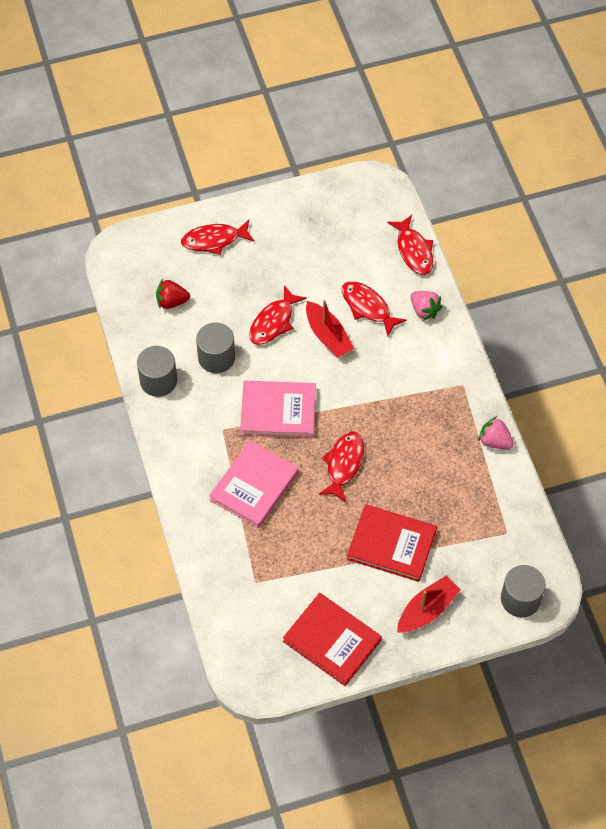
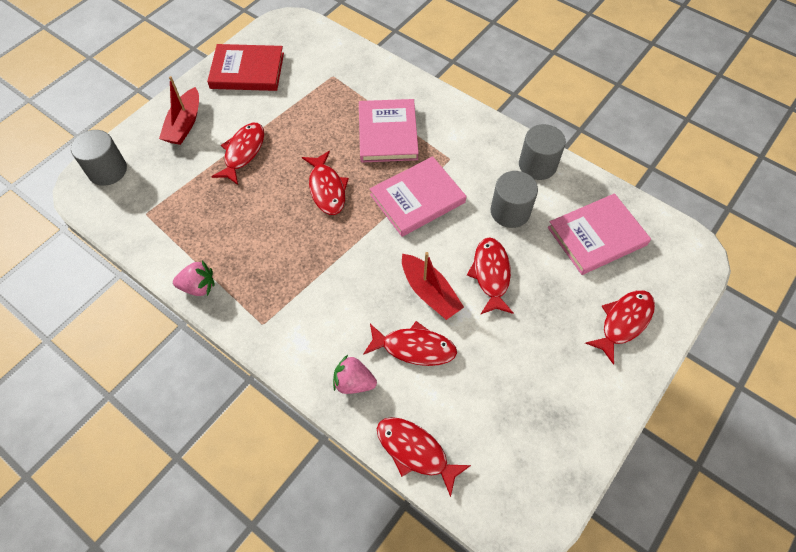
camera: 145 degrees right, 0 degrees up
(171, 301) = (597, 236): red strawberry -> pink book
(328, 336) = (429, 292): red boat -> red boat turned 150 degrees counterclockwise
(391, 544) = (243, 152): red book -> red fish

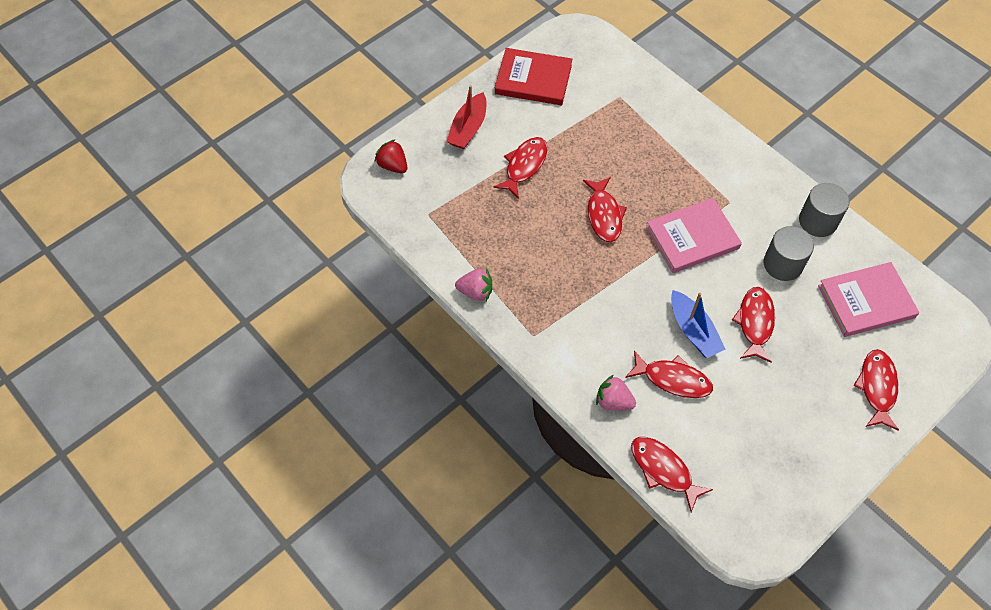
camera: 10 degrees right, 0 degrees up
(107, 170) = (393, 165): grey cylinder -> red strawberry
(387, 133) = (670, 166): pink book -> none
(429, 292) = (693, 331): red boat -> blue boat
(623, 322) = (877, 388): red fish -> red fish turned 45 degrees counterclockwise

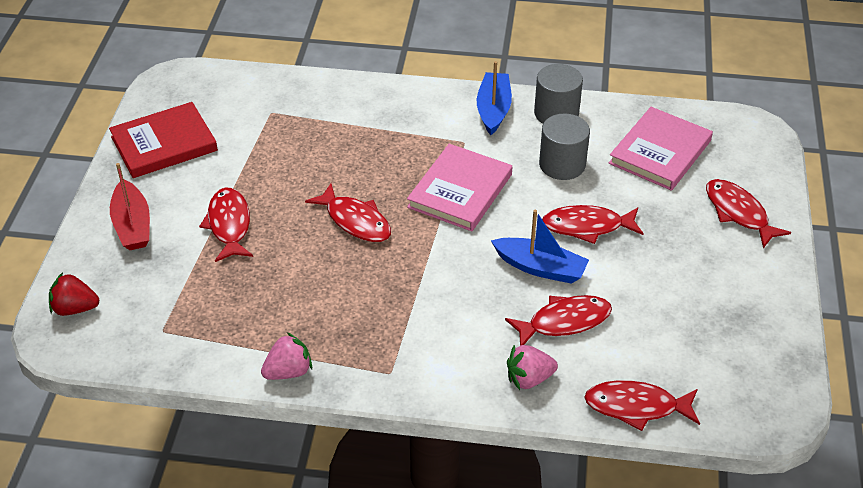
camera: 40 degrees left, 15 degrees down
(755, 323) = (587, 226): red fish -> red fish turned 60 degrees counterclockwise
(774, 189) = (493, 110): none -> blue boat

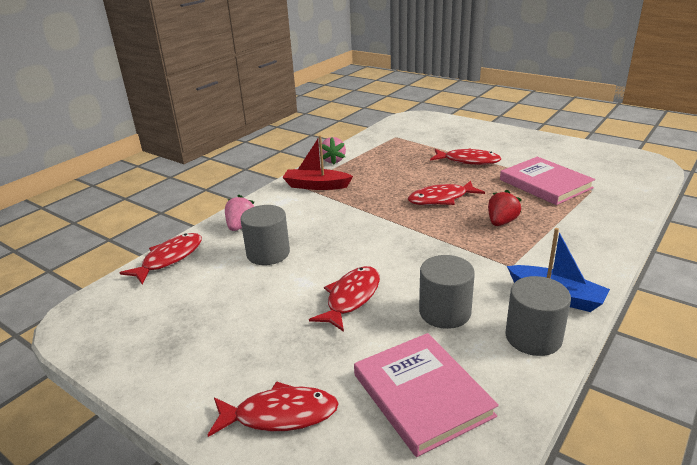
camera: 120 degrees right, 15 degrees down
(75, 308) = (430, 121): red strawberry -> red strawberry (501, 222)
(132, 225) = (487, 137): red boat -> red boat (316, 186)
(164, 144) = (566, 152): red book -> none
(460, 191) = (444, 247): pink book -> pink book (545, 184)
(540, 268) = (328, 259): blue boat -> none
(564, 322) = (268, 253): red fish -> grey cylinder

